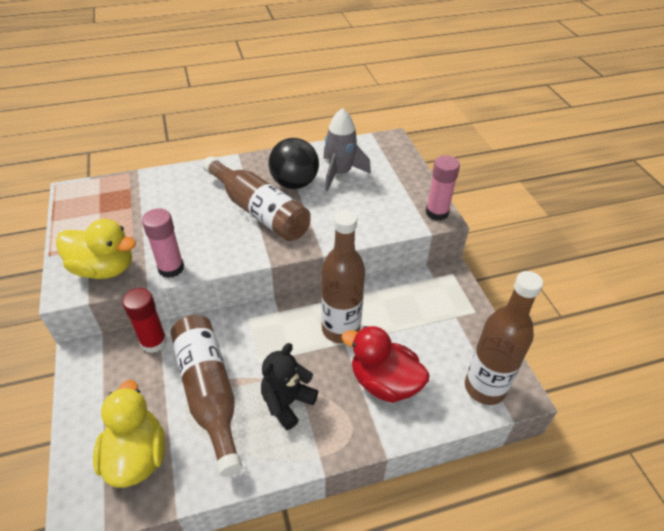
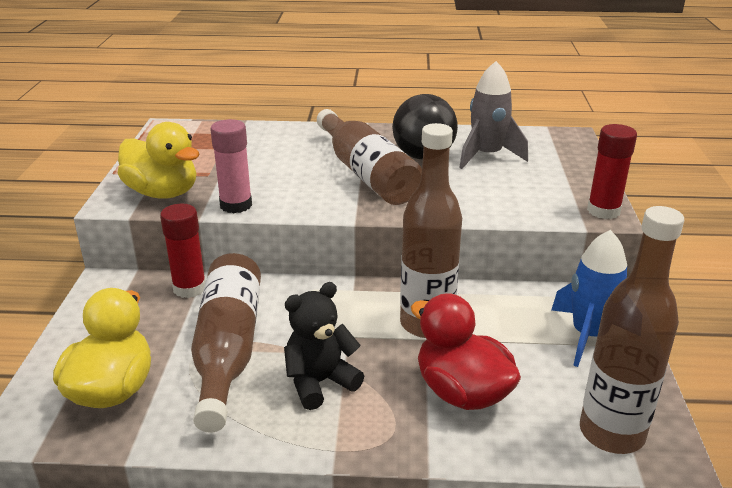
camera: 20 degrees right, 15 degrees down
(437, 212) = (603, 211): pink glue stick -> red glue stick
(448, 311) = (589, 336): none -> blue rocket

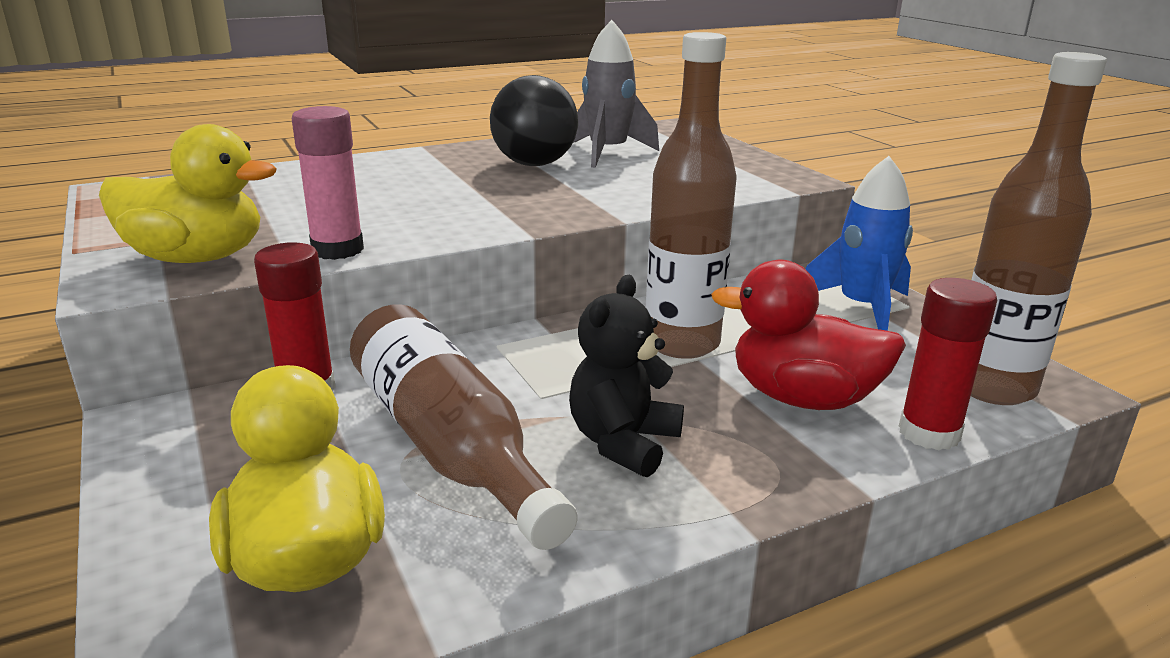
camera: 30 degrees left, 5 degrees down
(366, 173) = (484, 189): brown bottle -> none
(603, 211) = (792, 176): red glue stick -> red glue stick (929, 433)

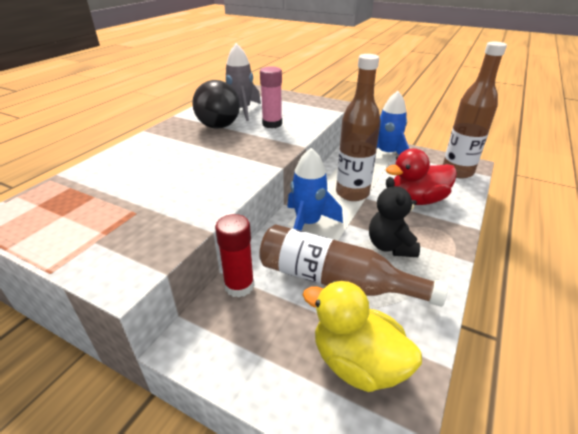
camera: 35 degrees left, 10 degrees up
(197, 258) = (140, 244): yellow duck -> none
(337, 250) = (207, 208): pink glue stick -> pink glue stick (272, 124)
(530, 356) = (308, 224): none -> blue rocket
(929, 433) = (464, 197): red glue stick -> none

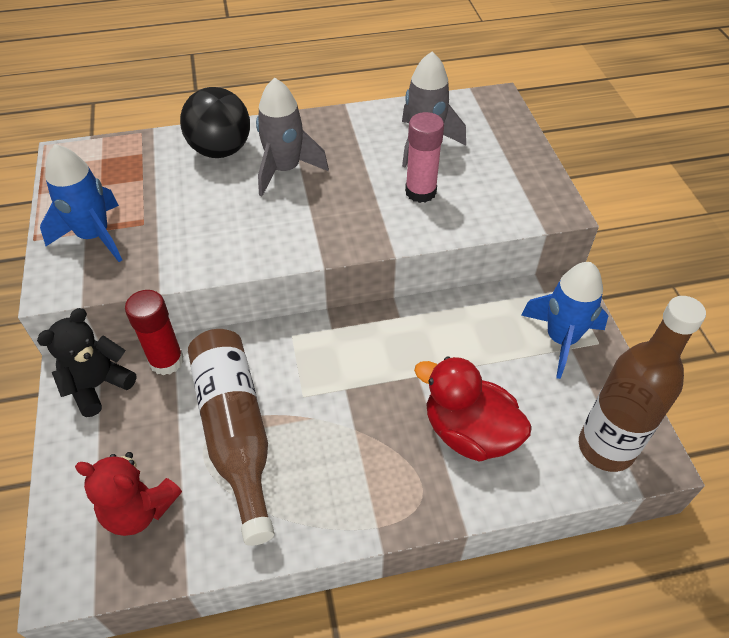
camera: 50 degrees right, 15 degrees up
(188, 148) = (285, 170): none -> grey rocket
(218, 126) = (361, 155): black ball -> black ball (221, 150)
(308, 224) = (309, 352): blue rocket -> blue rocket (94, 236)
(352, 193) = (414, 357): brown bottle -> none
(357, 362) = (139, 509): yellow duck -> red teddy bear
(390, 246) = (337, 451): black teddy bear -> black teddy bear (98, 385)

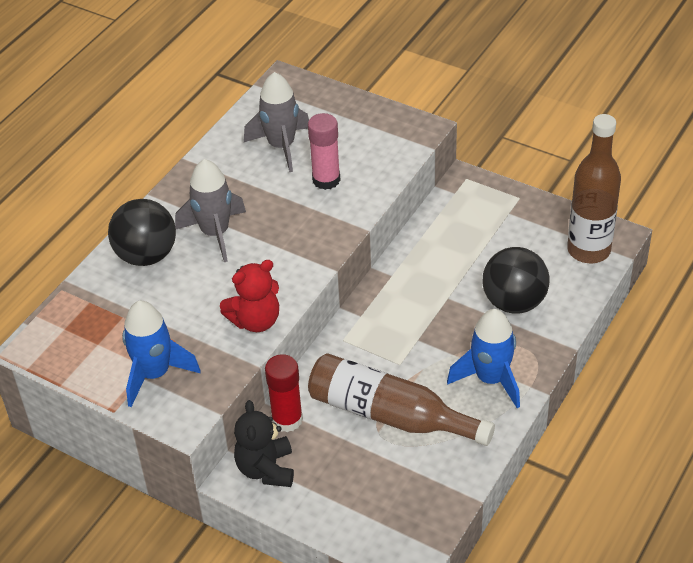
camera: 45 degrees left, 5 degrees down
(139, 509) = (397, 496): red teddy bear -> red teddy bear (255, 321)
(469, 432) = (514, 302): red duck -> black ball
(561, 339) = (497, 212): blue rocket -> blue rocket (490, 379)

